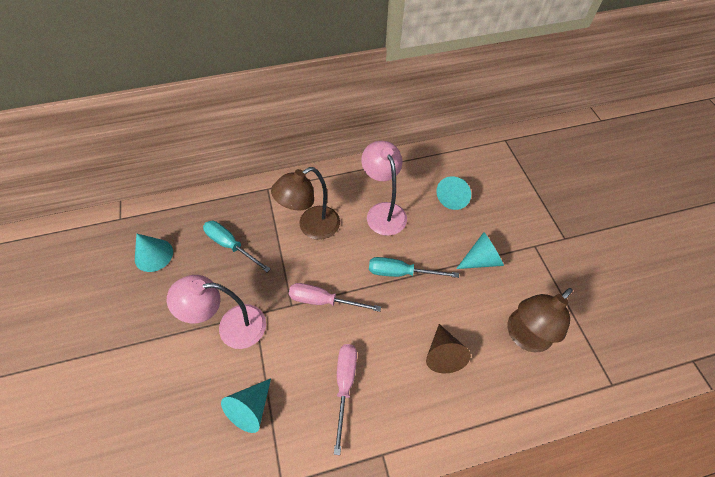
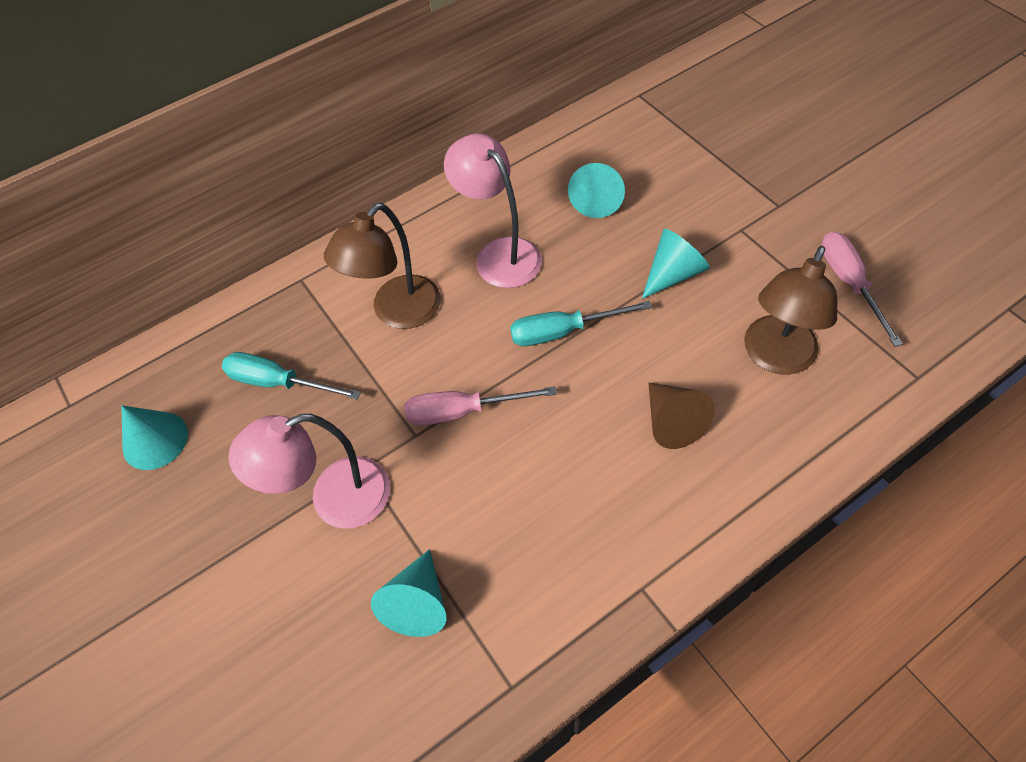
camera: 15 degrees left, 0 degrees up
(345, 385) = (546, 516): pink screwdriver -> pink screwdriver (849, 283)

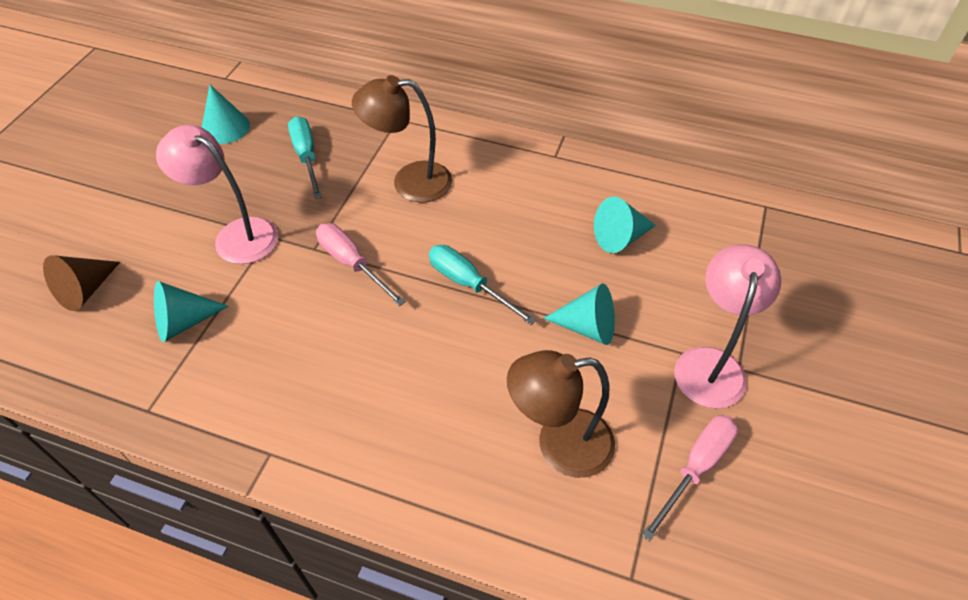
camera: 50 degrees right, 5 degrees down
(499, 254) = (510, 208): pink lamp -> pink lamp (711, 363)
(672, 422) = (436, 399): brown cone -> brown cone (86, 290)

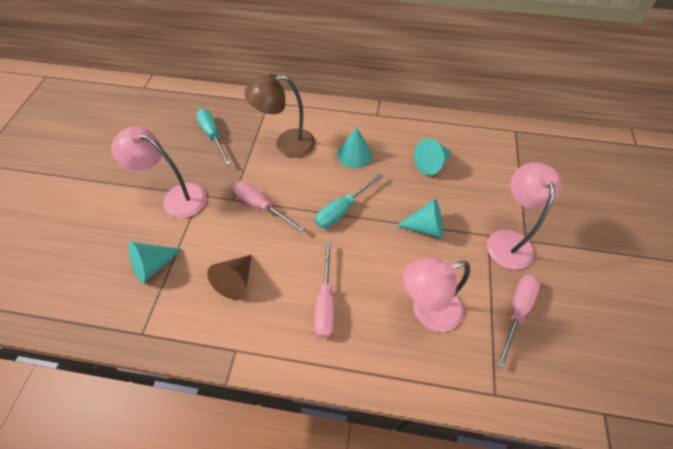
camera: 10 degrees left, 5 degrees up
(86, 290) = (77, 253): brown cone -> brown cone (236, 281)
(225, 127) = (152, 122): turquoise cone -> turquoise cone (354, 154)
(412, 409) = (325, 302): none -> pink screwdriver
(469, 284) = (342, 209): turquoise screwdriver -> turquoise screwdriver turned 75 degrees counterclockwise
(559, 445) = (427, 311): brown lamp -> pink lamp

